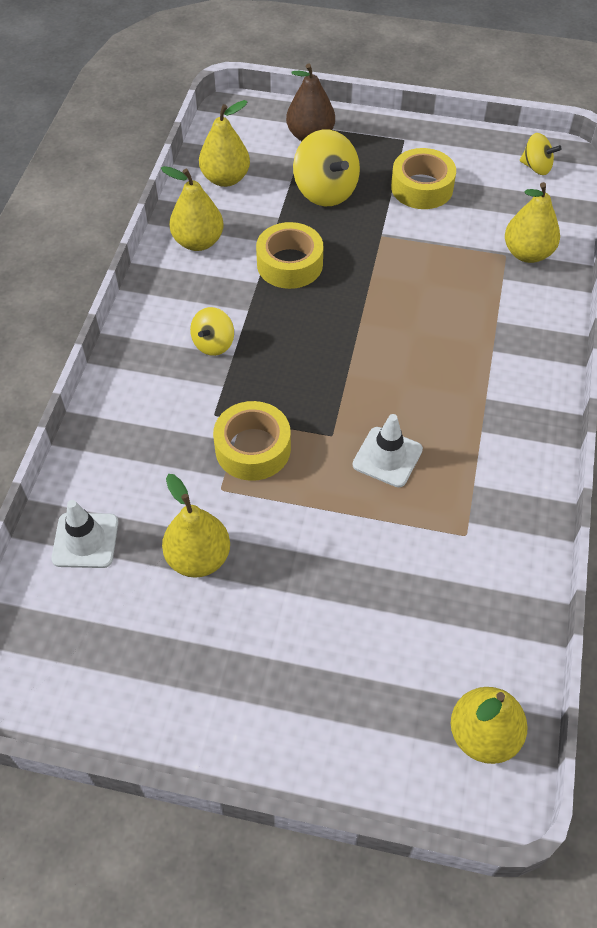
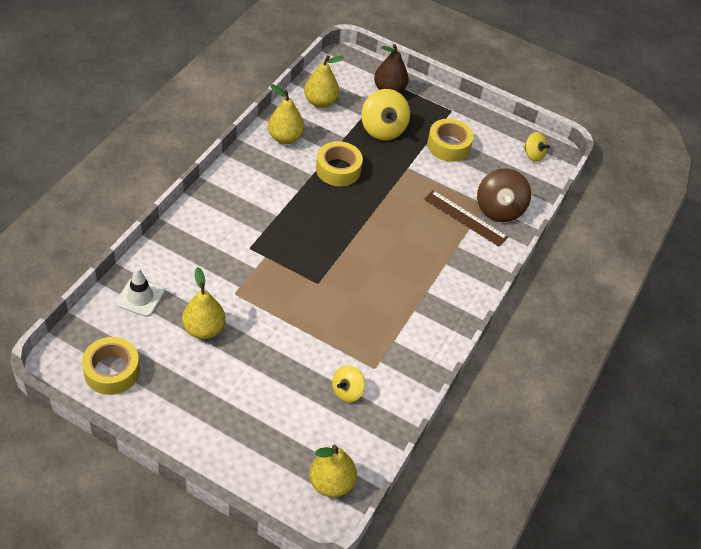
camera: 10 degrees right, 5 degrees down
(213, 344) = (267, 205): yellow spinning top -> yellow spinning top (347, 391)
(253, 448) = (264, 275): yellow tape -> yellow tape (112, 371)
(387, 457) = (346, 307): white traffic cone -> none
(489, 279) = (465, 218): none -> brown ruler
(527, 253) = (499, 209): yellow pear -> brown spinning top

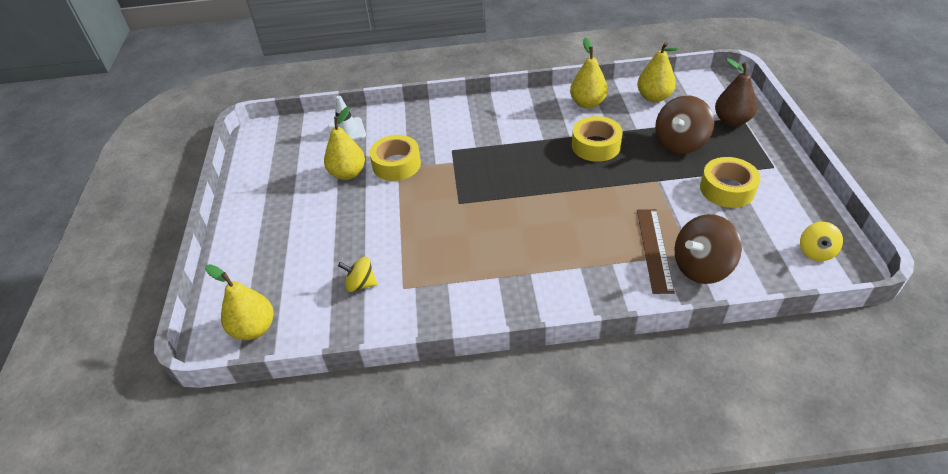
camera: 65 degrees right, 5 degrees down
(112, 371) = (269, 156): yellow tape -> yellow tape (396, 164)
(383, 129) = (680, 143): yellow spinning top -> brown spinning top

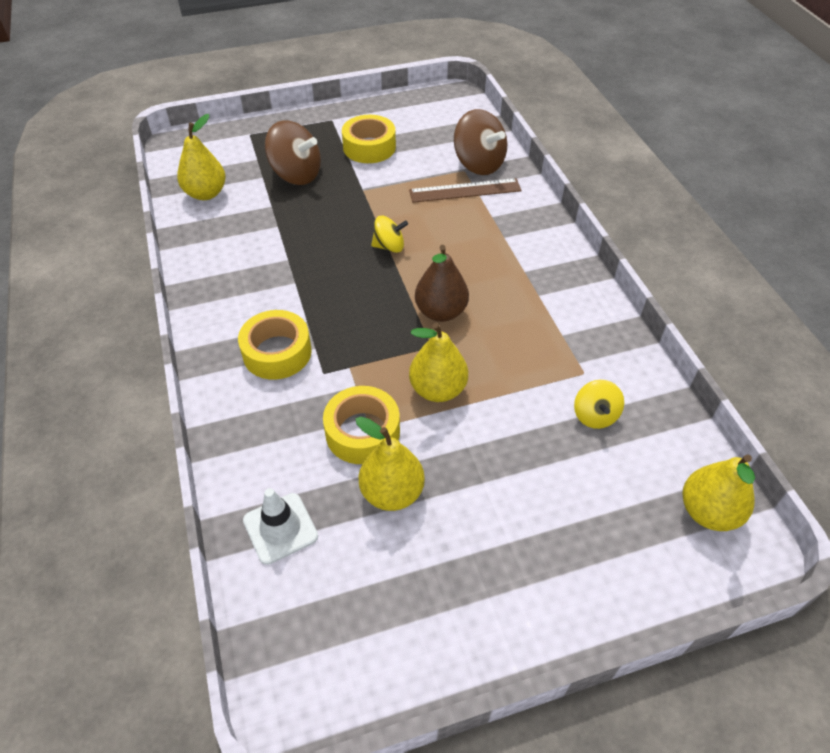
camera: 105 degrees left, 5 degrees up
(587, 103) = (215, 248): yellow pear -> yellow pear (438, 389)
(596, 145) = (305, 236): yellow tape -> yellow tape (277, 352)
(731, 121) = (255, 141): brown pear -> brown pear (441, 312)
(815, 252) = (442, 107): yellow spinning top -> yellow spinning top (389, 246)

